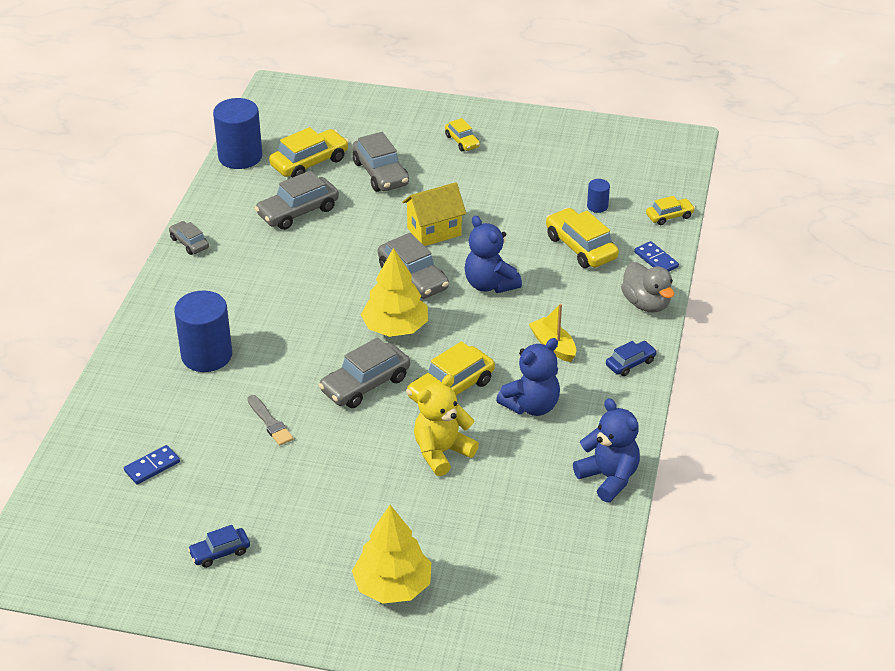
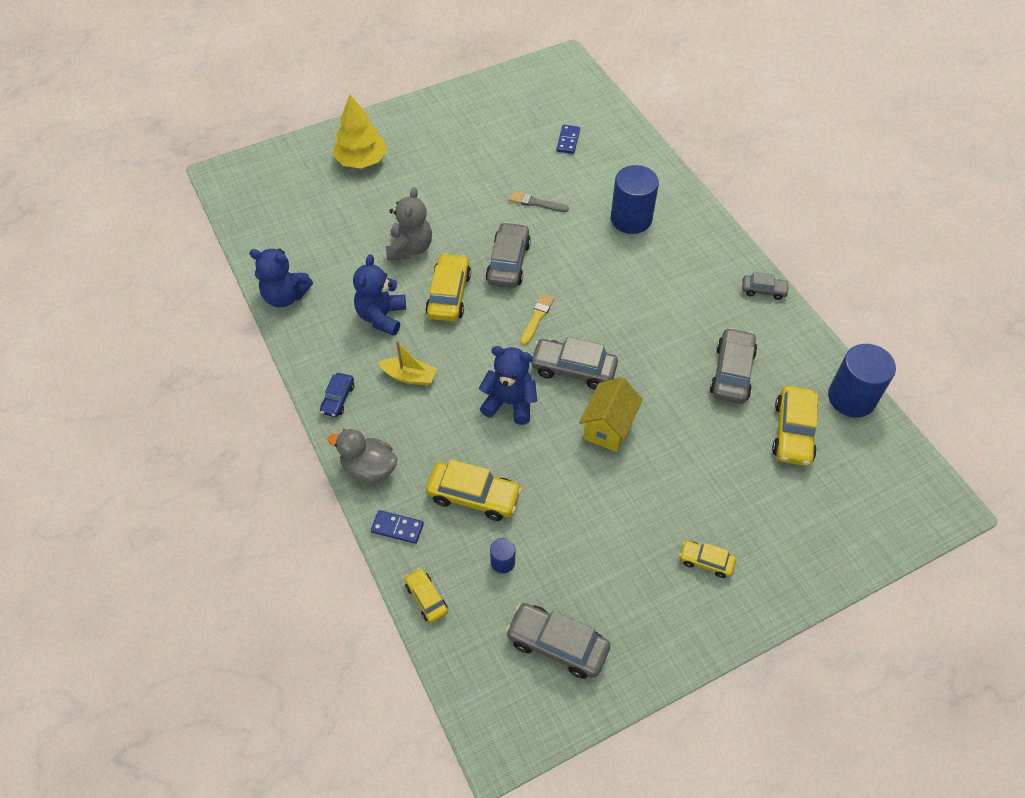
camera: 140 degrees right, 15 degrees up
(220, 552) = (473, 124): blue car -> none
(380, 173) = (724, 463): grey car -> grey car (557, 644)
(395, 328) = (537, 317): yellow tree -> yellow brush
(442, 452) = (410, 248): yellow teddy bear -> grey teddy bear
(669, 216) = (426, 598): yellow car -> yellow car turned 120 degrees clockwise

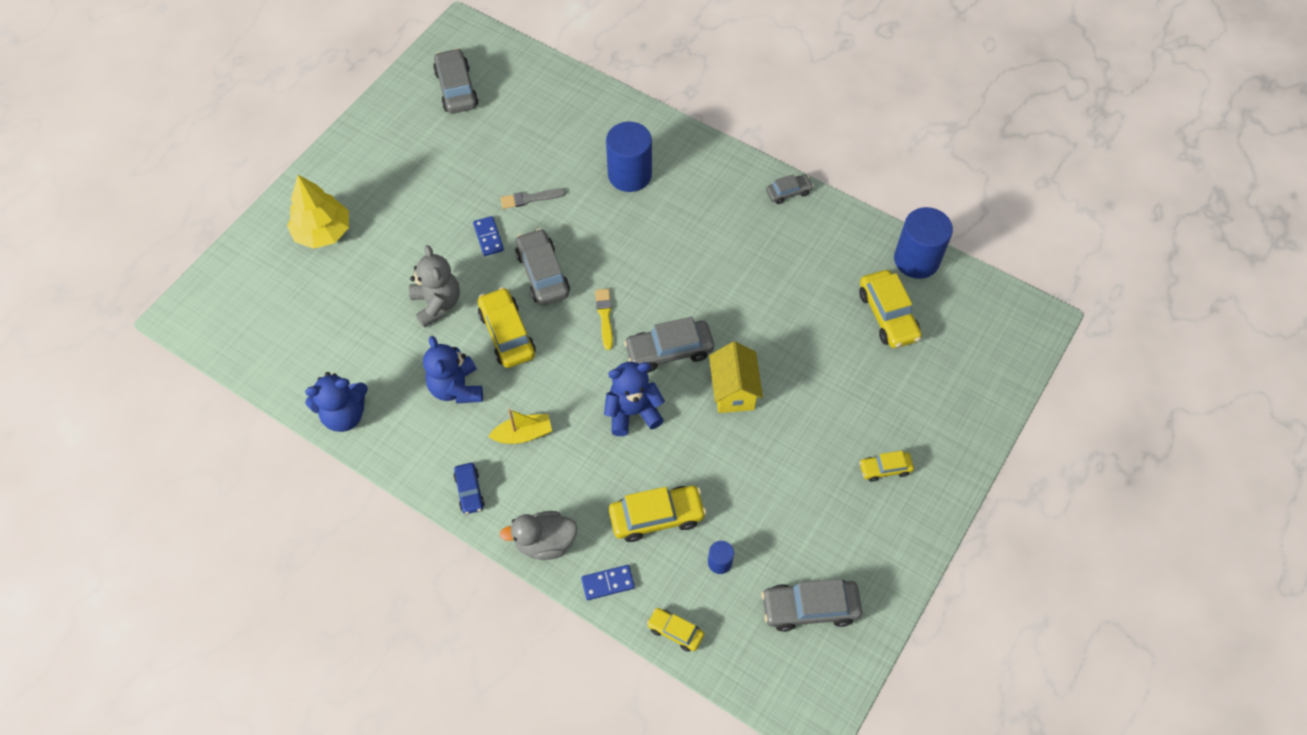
camera: 30 degrees left, 5 degrees up
(568, 141) = (519, 118): blue domino -> blue domino (488, 237)
(731, 373) = (807, 285): grey car -> grey car (456, 89)

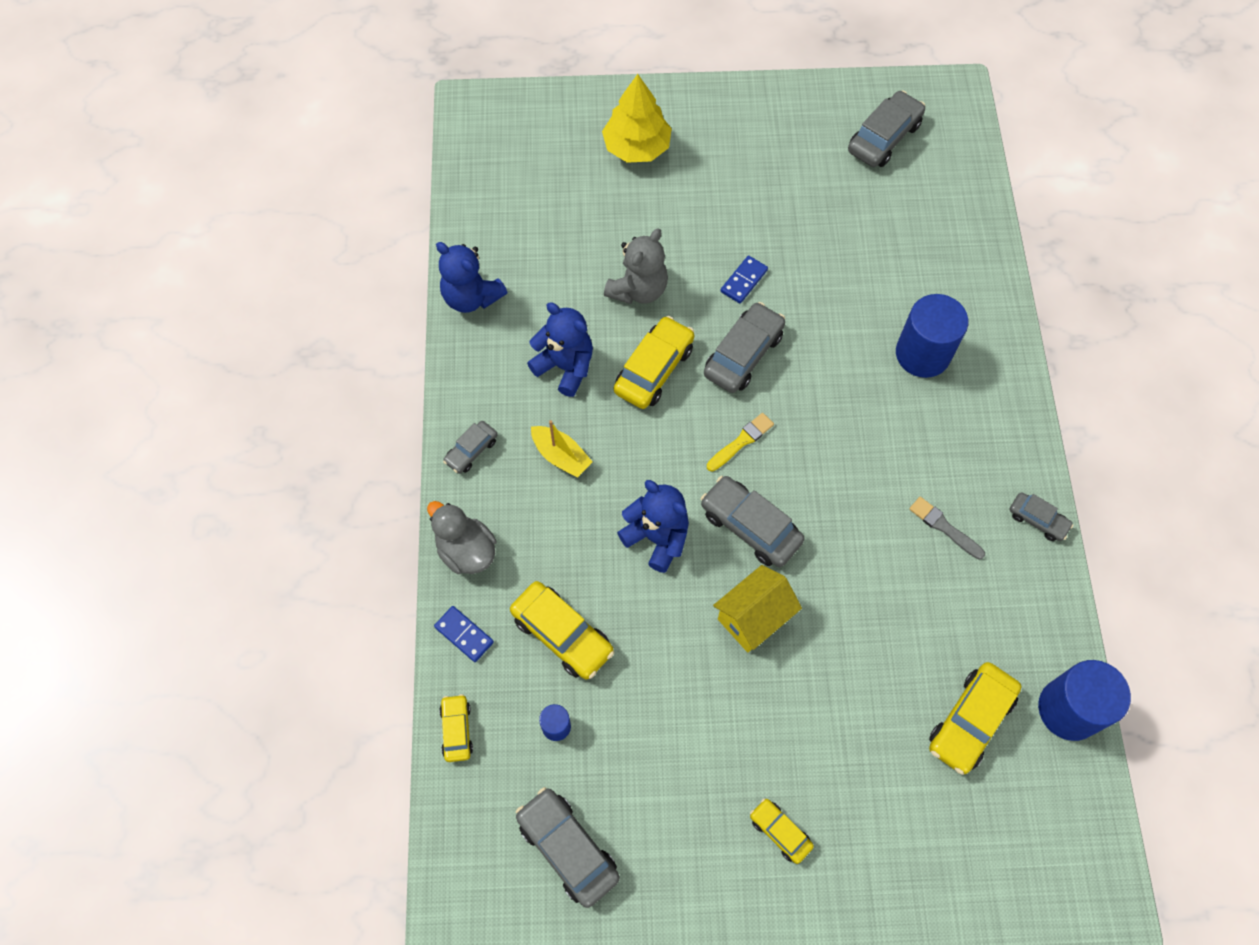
camera: 55 degrees right, 5 degrees up
(456, 388) = (565, 367): blue teddy bear -> blue teddy bear turned 90 degrees clockwise
(469, 491) = (471, 451): blue car -> grey car
(530, 199) = (816, 286): grey brush -> grey brush (944, 527)

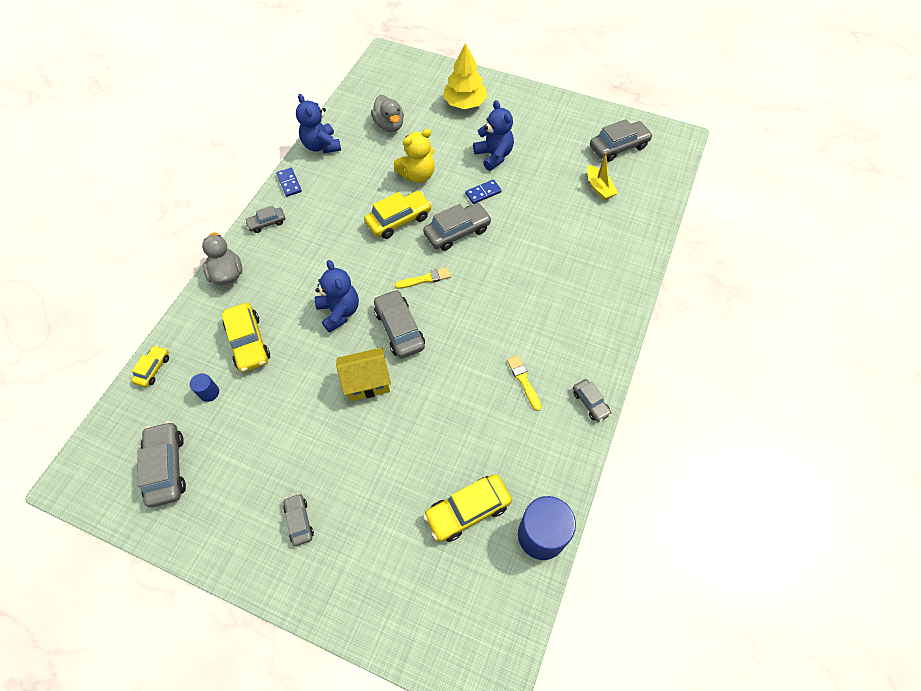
camera: 25 degrees right, 5 degrees down
(464, 635) = (194, 318): blue domino -> blue domino (289, 183)
(550, 225) = (389, 125): none -> grey duck
(561, 456) = (314, 245): yellow boat -> yellow boat (599, 188)
(565, 367) = (349, 200): blue teddy bear -> blue teddy bear (494, 156)
(638, 289) = (417, 175): grey teddy bear -> yellow teddy bear
(780, 832) = (299, 521): yellow car -> grey car
(922, 354) = (571, 273): blue cylinder -> none
(944, 527) = (523, 381): grey brush -> yellow brush

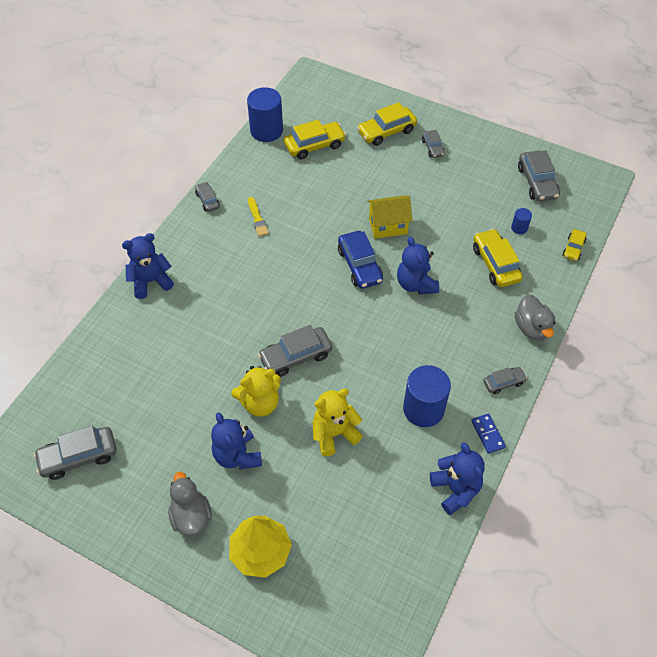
camera: 175 degrees left, 5 degrees down
(341, 198) = (423, 409): none -> blue cylinder
(389, 125) = (367, 518): grey duck -> grey duck (191, 516)
(398, 220) = (358, 375): yellow car -> yellow car (386, 132)
(399, 329) = (360, 265): grey car -> blue car
(425, 279) = (333, 309): yellow brush -> none
(483, 193) = (260, 403): blue domino -> yellow teddy bear
(599, 188) = (125, 399): yellow boat -> none
(619, 294) = (151, 281): none -> blue teddy bear

